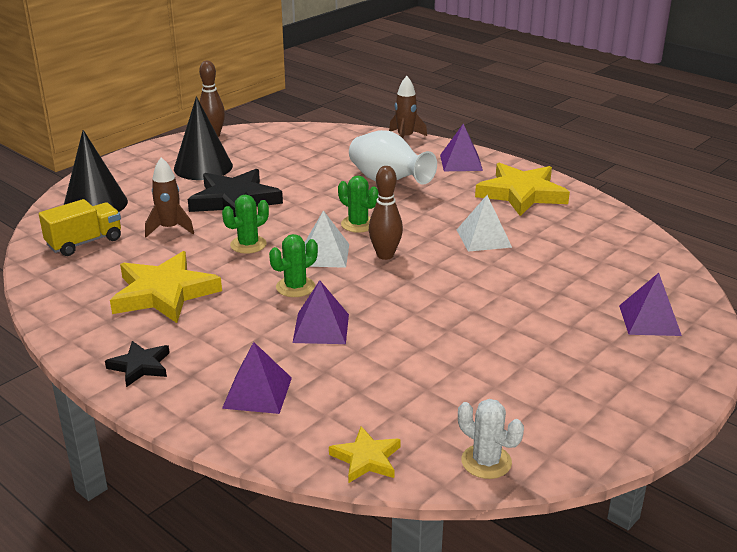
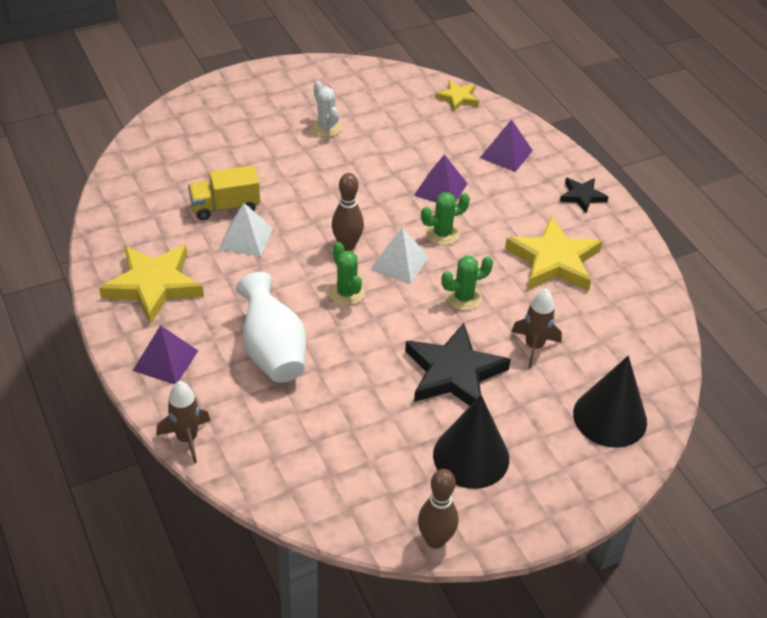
camera: 160 degrees left, 15 degrees up
(85, 242) = (622, 352): yellow truck -> yellow truck (225, 207)
(486, 462) = (392, 78): white cactus -> white cactus (326, 127)
(649, 320) = (202, 126): purple pyramid -> none

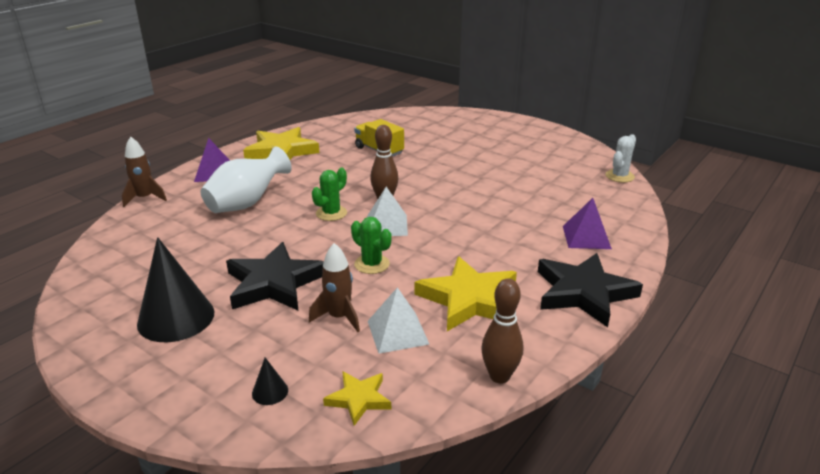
camera: 65 degrees right, 15 degrees down
(246, 238) = (354, 165): white pyramid -> white pyramid (397, 332)
(326, 127) = (507, 159): white cactus -> white cactus (619, 176)
(435, 540) = (70, 324): brown bowling pin -> brown bowling pin (499, 376)
(440, 189) = (497, 219): purple pyramid -> none
(442, 234) = (442, 234): green cactus -> none
(457, 98) = (625, 197): yellow star -> yellow star (359, 399)
(582, 196) = (583, 293): black star -> black star, size x1.90
(610, 417) = (270, 391): black cone -> black cone, size x0.42

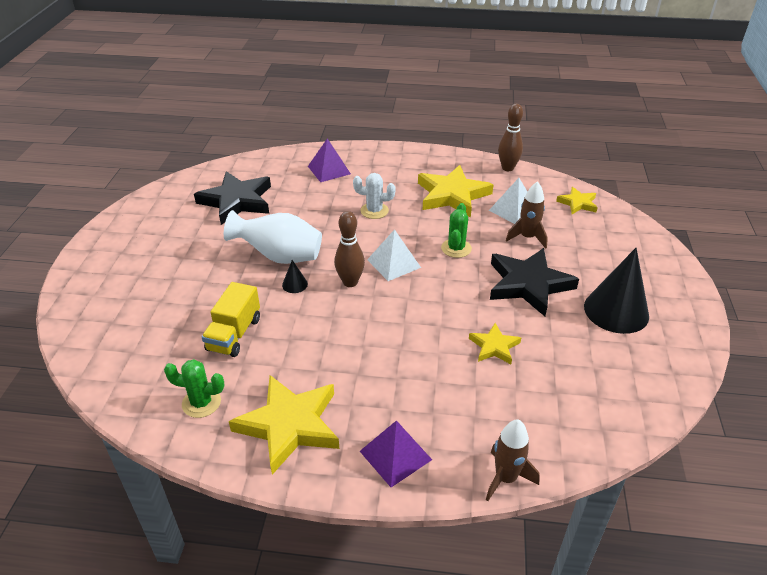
camera: 120 degrees left, 10 degrees up
(236, 235) = (494, 346): none -> yellow star
(246, 203) = (437, 375): white vase -> white vase (280, 256)
(270, 391) = (612, 234): black cone -> black cone (295, 284)
(331, 213) = (403, 304): green cactus -> green cactus (201, 402)
(583, 293) = (402, 159): black star -> black star (237, 201)
(619, 176) = (207, 173): white cactus -> white cactus (374, 211)

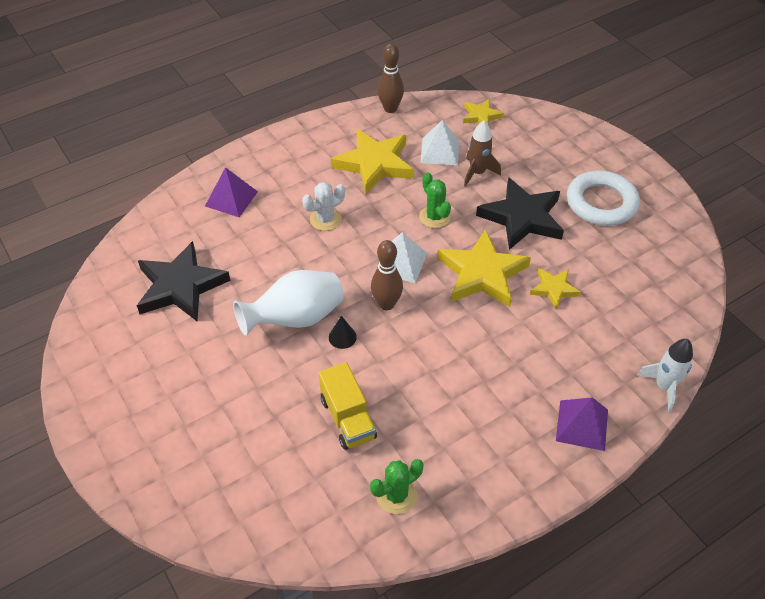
camera: 40 degrees left, 10 degrees up
(289, 425) = (485, 460): yellow star -> yellow star (482, 274)
(505, 478) = (664, 387): brown rocket -> white rocket
(616, 311) = (601, 203): black cone -> white ring

